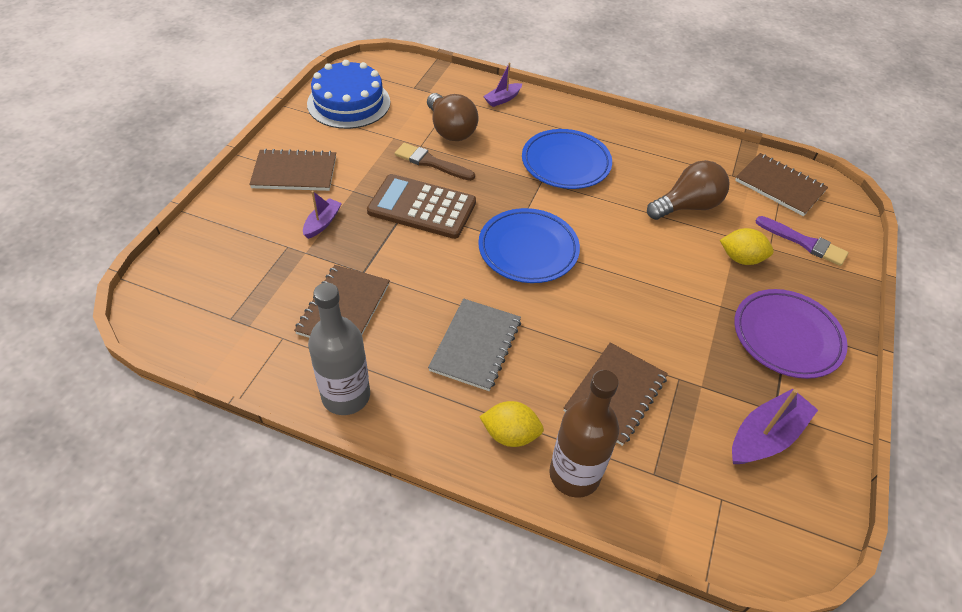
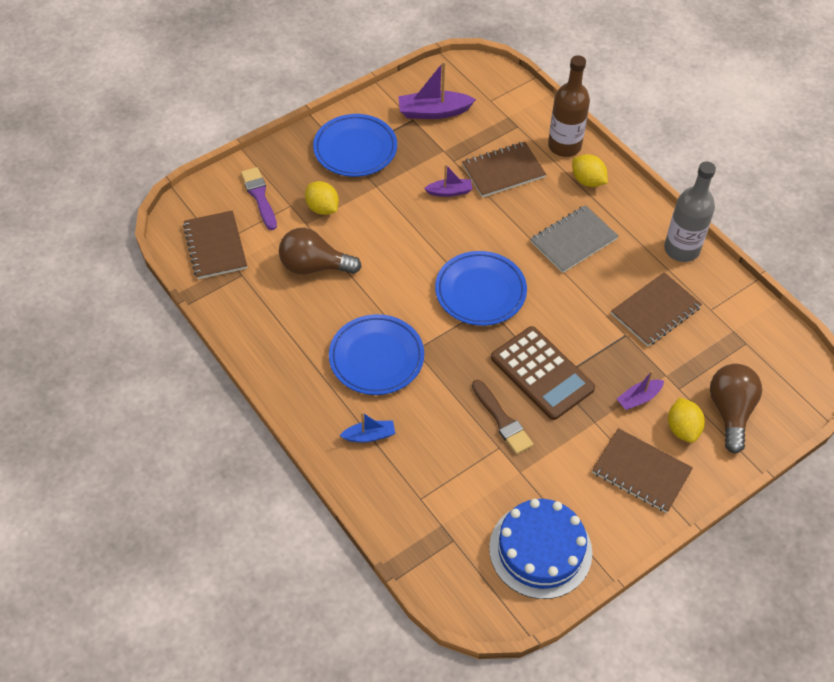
camera: 145 degrees left, 5 degrees up
(270, 215) = (682, 429): none -> yellow lemon
(450, 130) = (456, 453): brown light bulb -> brown light bulb (730, 411)
(502, 99) = (369, 471): purple boat -> purple boat (449, 192)
(522, 117) = (369, 435): none -> blue boat
(786, 337) = (355, 149): purple plate -> blue plate

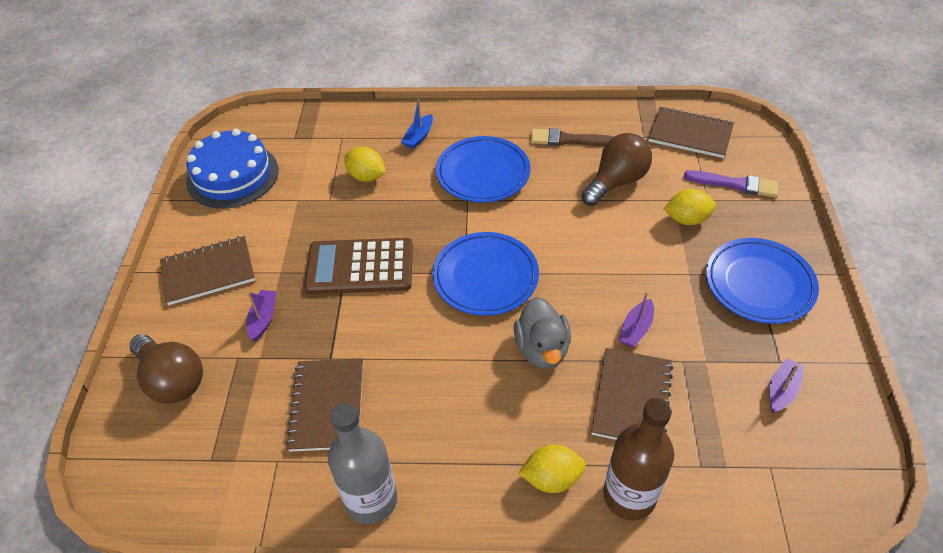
camera: 130 degrees right, 5 degrees down
(434, 112) = (782, 390): purple boat -> purple boat, size x0.59
(502, 420) = (348, 215): brown brush -> brown brush (568, 140)
(509, 229) = (542, 349): none -> grey duck
(573, 240) = (478, 397): grey notebook -> none
(682, 429) = (203, 329): yellow lemon -> yellow lemon (366, 176)

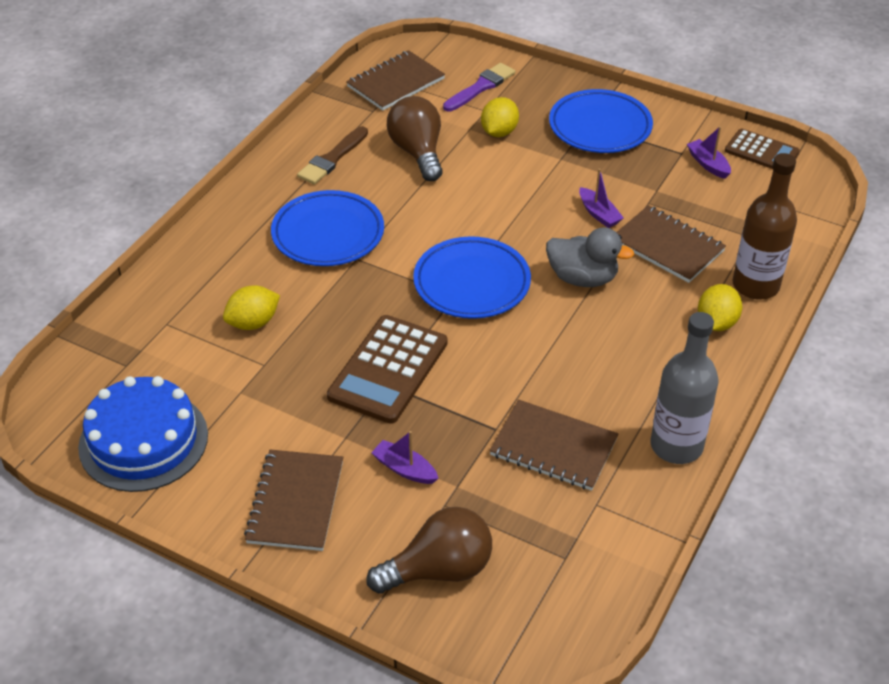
camera: 65 degrees left, 5 degrees down
(419, 137) = (226, 261): blue boat -> none
(846, 432) = (761, 151): none -> brown calculator

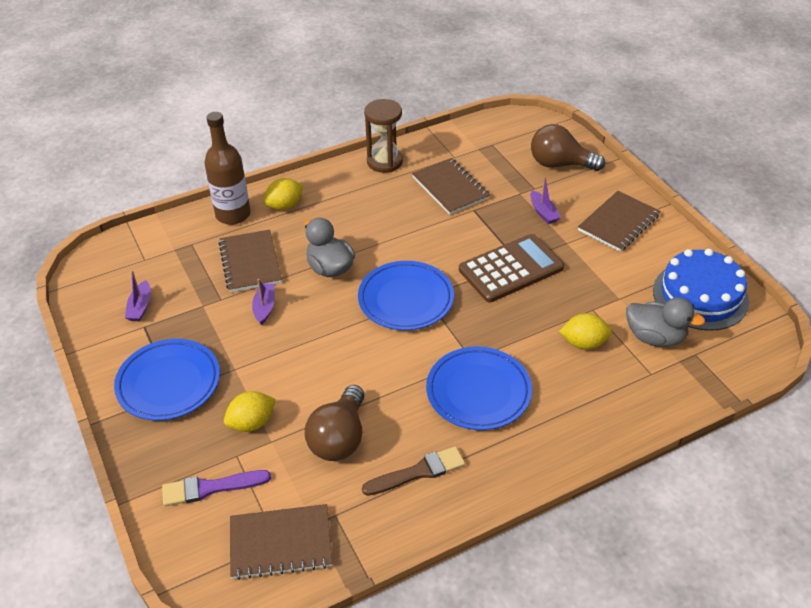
camera: 145 degrees left, 0 degrees up
(178, 363) = (655, 337): none -> grey duck
(676, 446) = (384, 162): grey bottle -> brown hourglass
(761, 151) = (91, 298): brown calculator -> none

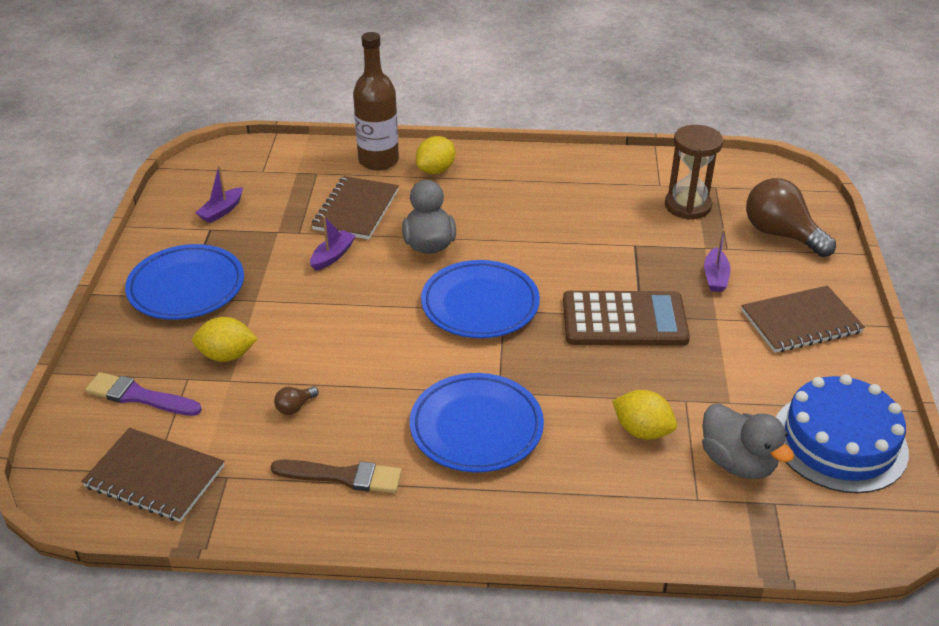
camera: 30 degrees right, 5 degrees down
(285, 206) = (436, 170): yellow lemon -> yellow lemon turned 45 degrees counterclockwise
(339, 438) = (295, 407): brown light bulb -> brown light bulb, size x0.42
(384, 162) = (577, 164): brown hourglass -> brown hourglass (687, 206)
(450, 188) = (627, 214): brown notebook -> none

